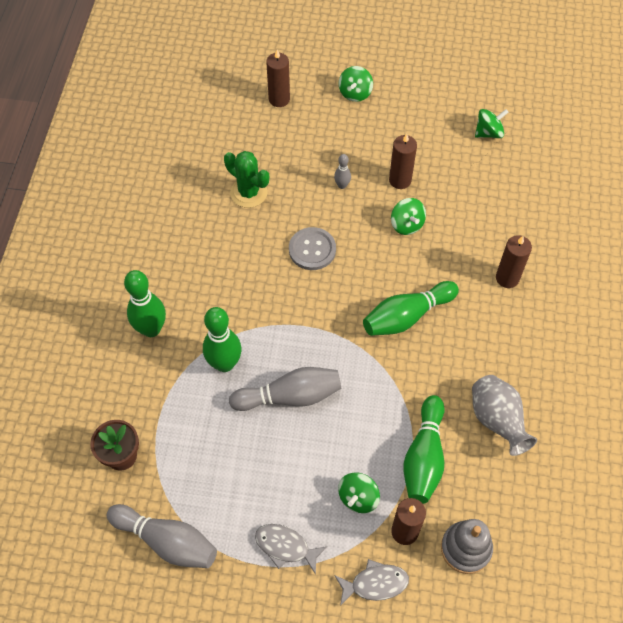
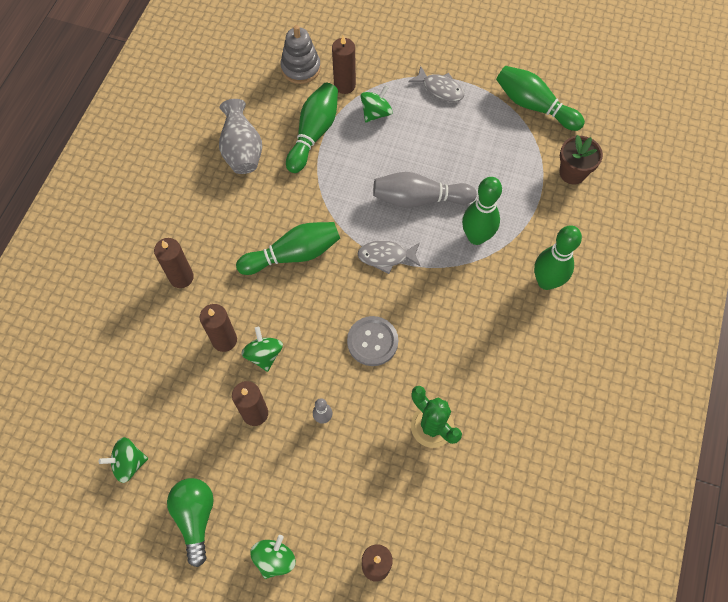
camera: 170 degrees left, 5 degrees up
(167, 541) = (534, 106): grey bowling pin -> green bowling pin
(375, 583) = (376, 57): grey fish -> grey fish (386, 257)
(422, 108) = (195, 517): none -> green light bulb
(446, 231) = (224, 340): none -> brown candle

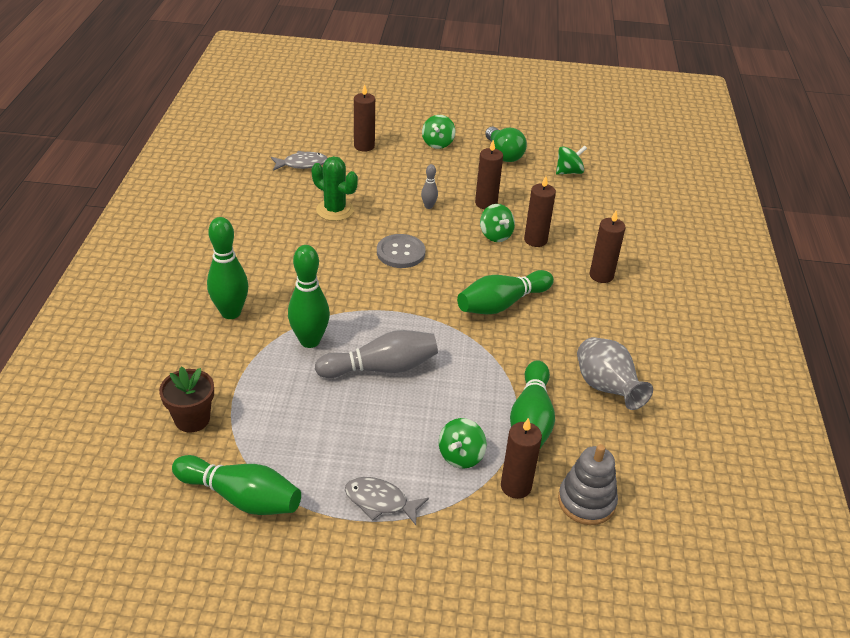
camera: 165 degrees right, 25 degrees down
(386, 257) = (405, 313): grey fish -> grey fish (302, 164)

